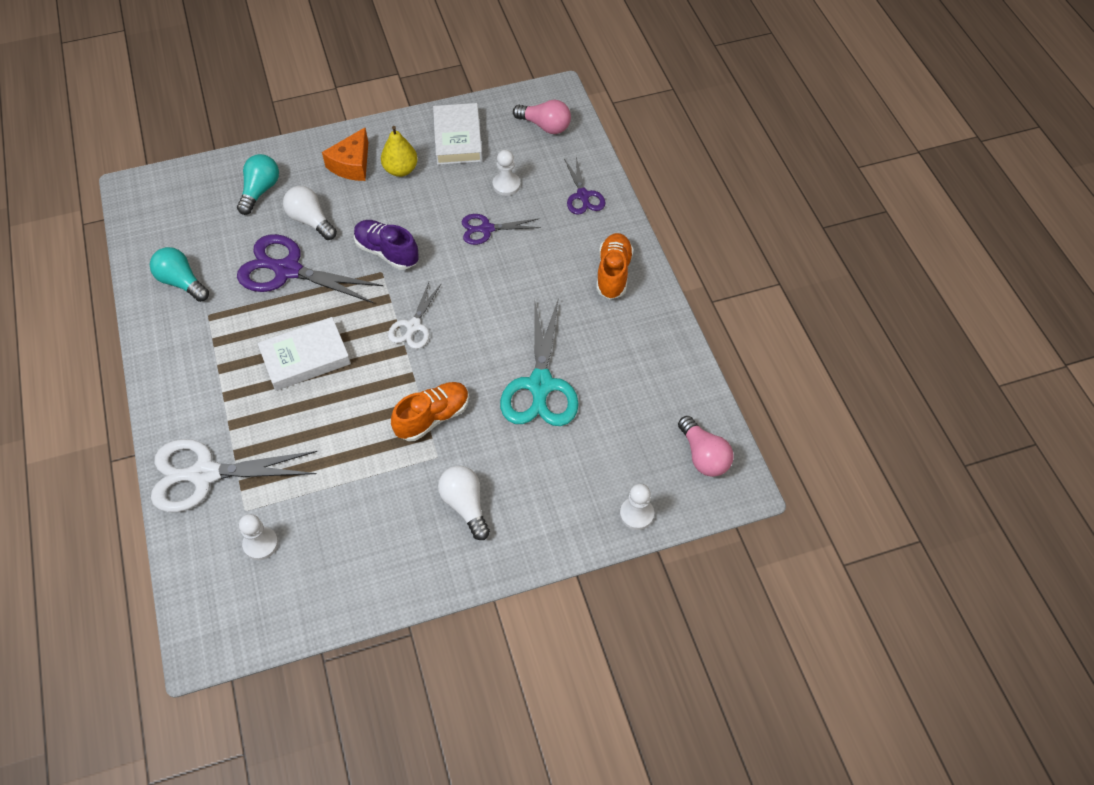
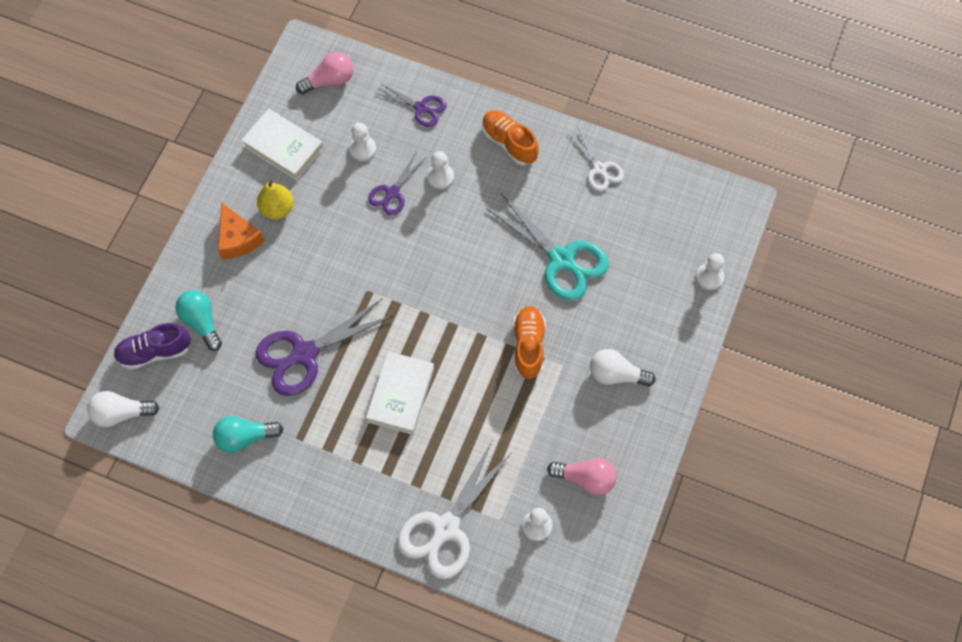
camera: 50 degrees left, 10 degrees up
(311, 221) = (269, 306): white light bulb -> white light bulb (121, 413)
(387, 252) = (351, 274): purple shoe -> purple shoe (154, 352)
(413, 326) = (437, 304): white scissors -> white scissors (599, 169)
(533, 249) = (440, 177): none -> white pawn
(703, 456) = (700, 205): pink light bulb -> pink light bulb (585, 478)

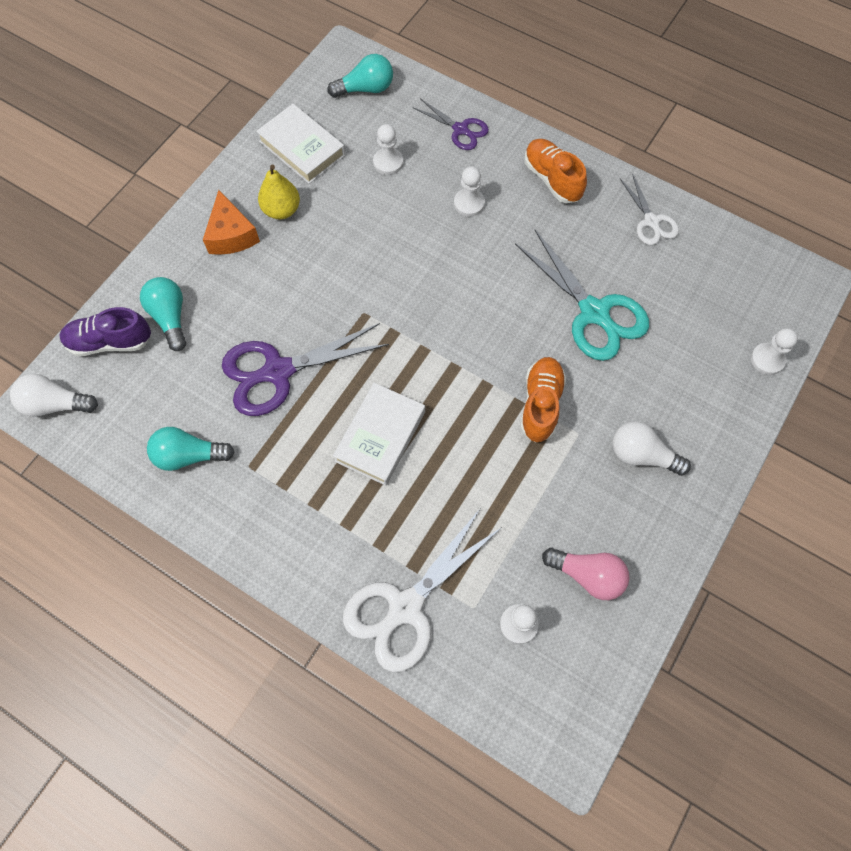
camera: 10 degrees right, 0 degrees up
(329, 81) = (365, 89): pink light bulb -> turquoise light bulb
(392, 193) = (412, 212): purple scissors -> none

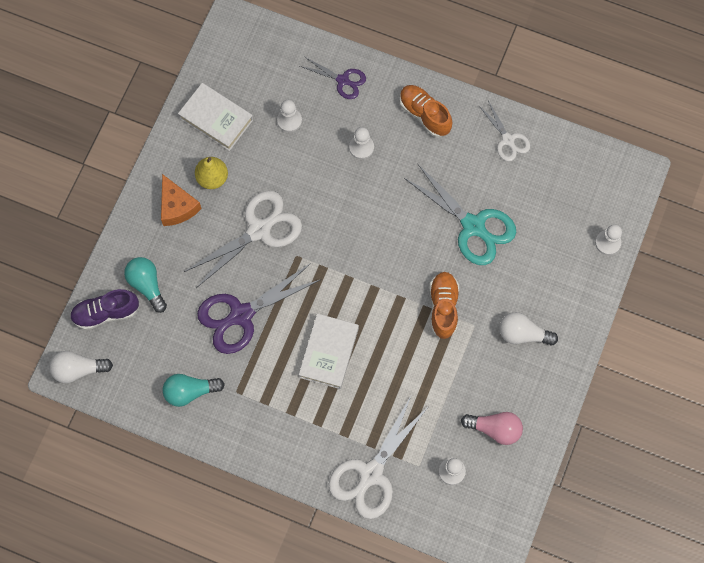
camera: 10 degrees left, 5 degrees up
(325, 276) = (259, 230): none -> white scissors
(365, 89) = (257, 54): turquoise light bulb -> none

